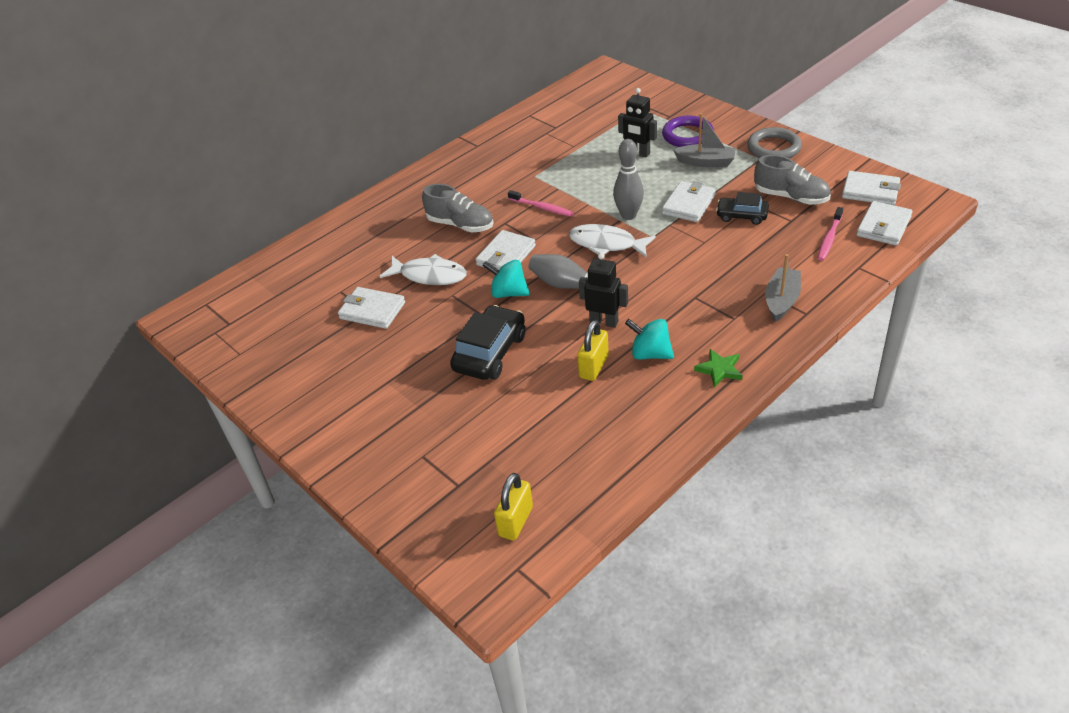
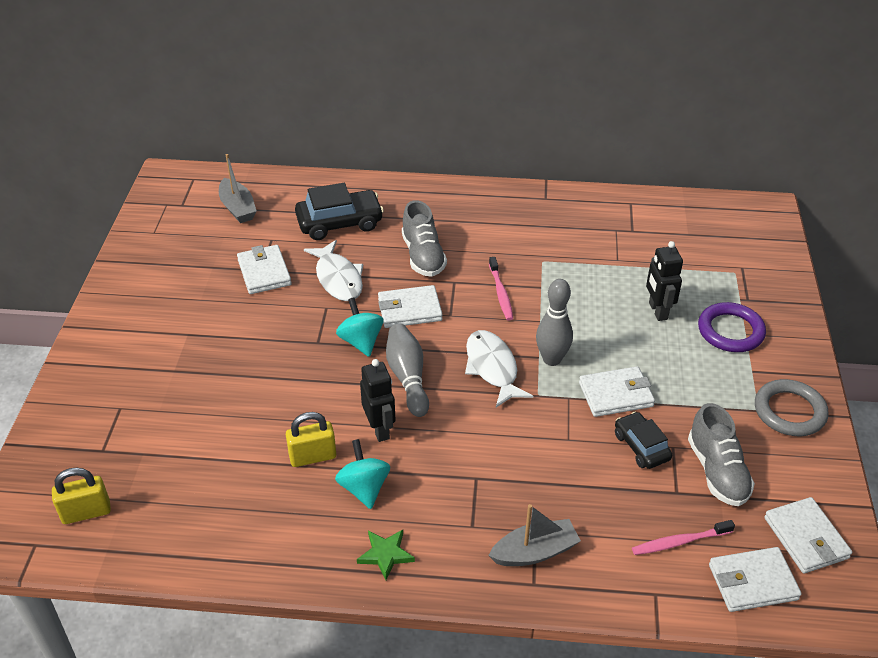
camera: 45 degrees right, 0 degrees up
(490, 352) = (274, 376): black car -> black car (339, 223)
(706, 162) = (701, 370): grey boat -> grey boat (238, 208)

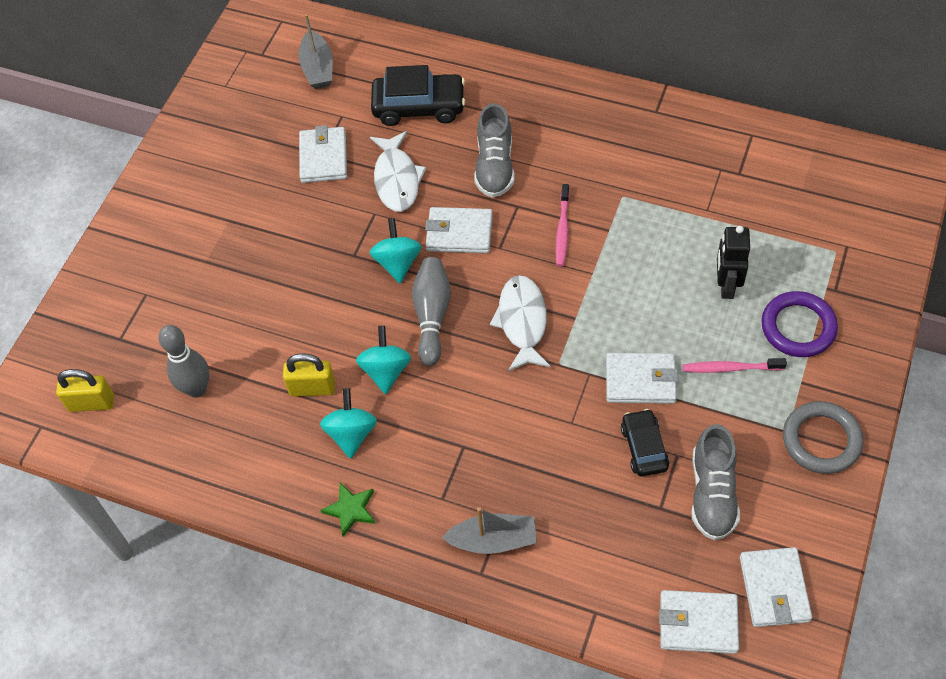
camera: 20 degrees right, 15 degrees up
(380, 429) = (386, 371): black robot -> turquoise spinning top
(552, 359) = (588, 324): grey bowling pin -> grey bowling pin (197, 389)
(679, 542) = (641, 563): pink toothbrush -> pink toothbrush (730, 368)

